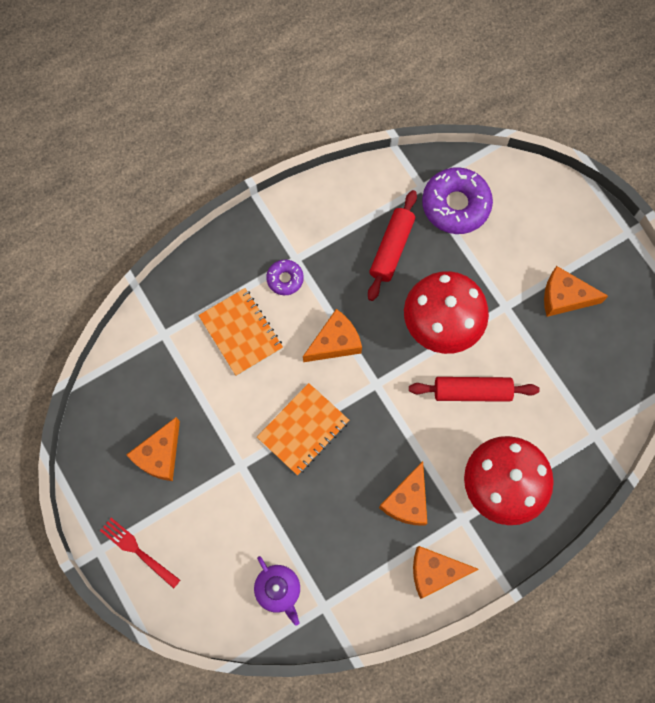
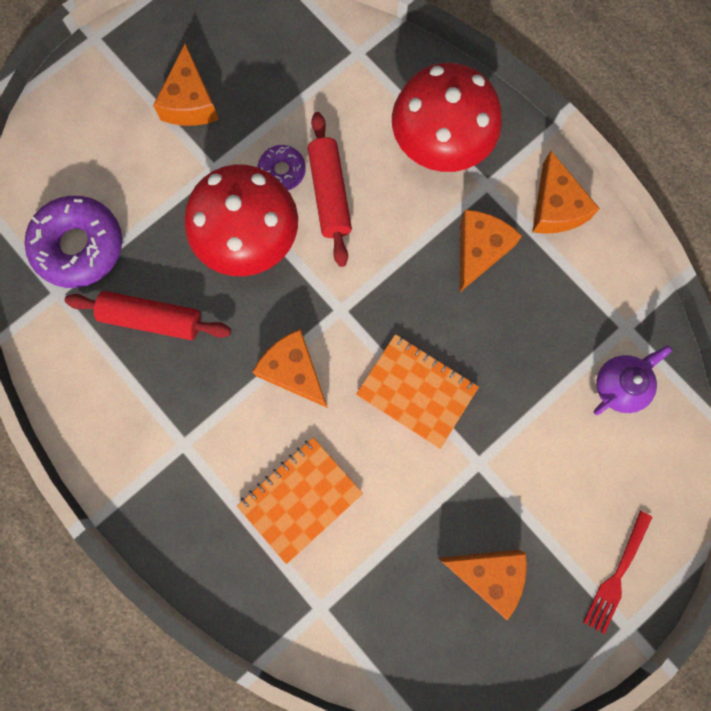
camera: 100 degrees left, 5 degrees up
(285, 279) = (215, 453): purple donut -> purple donut (282, 171)
(407, 500) = (479, 250): orange cheese -> orange cheese turned 75 degrees counterclockwise

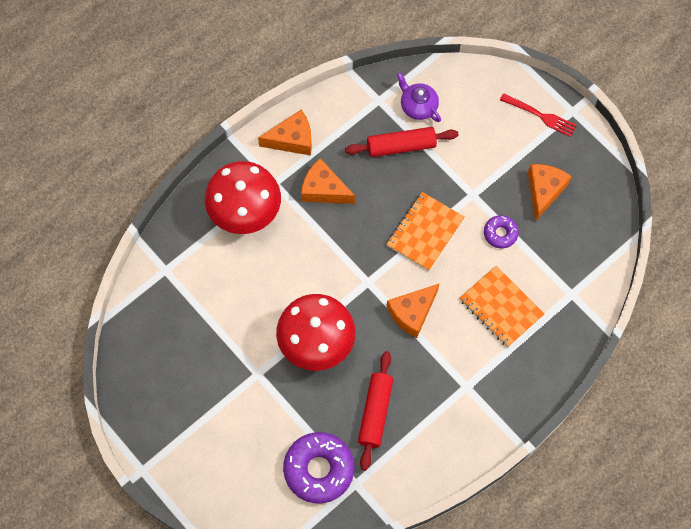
camera: 90 degrees left, 10 degrees down
(190, 102) = (201, 392): orange cheese -> none
(282, 171) = (261, 323): purple donut -> purple donut (500, 233)
(330, 194) = (279, 289): red rolling pin -> red rolling pin (401, 146)

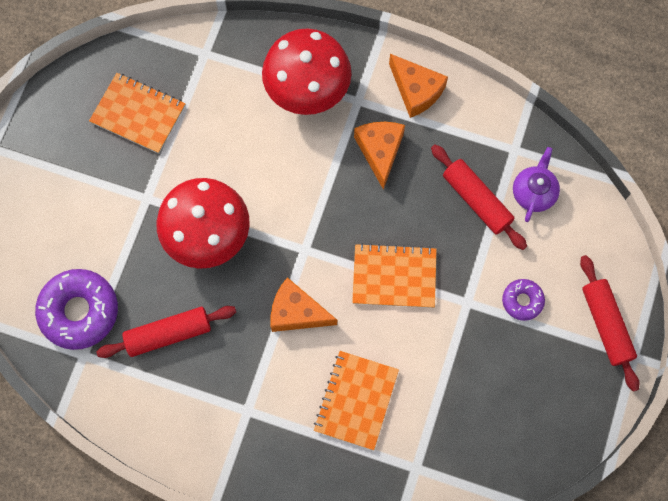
camera: 60 degrees right, 5 degrees up
(184, 345) = (138, 114): none -> orange notebook
(500, 233) = (440, 355): purple donut -> purple donut (522, 301)
(540, 115) = (606, 325): red fork -> red rolling pin
(544, 191) = (518, 376): orange cheese -> none

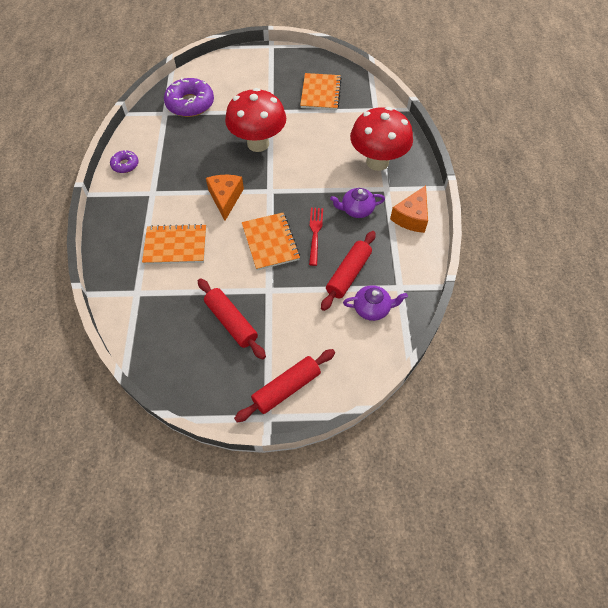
camera: 70 degrees right, 15 degrees down
(168, 334) = (190, 143): red rolling pin -> red rolling pin (231, 322)
(380, 151) = (356, 210): orange cheese -> purple teapot
(400, 216) = (315, 233): none -> red fork
(522, 301) = (283, 324): purple donut -> purple donut (125, 165)

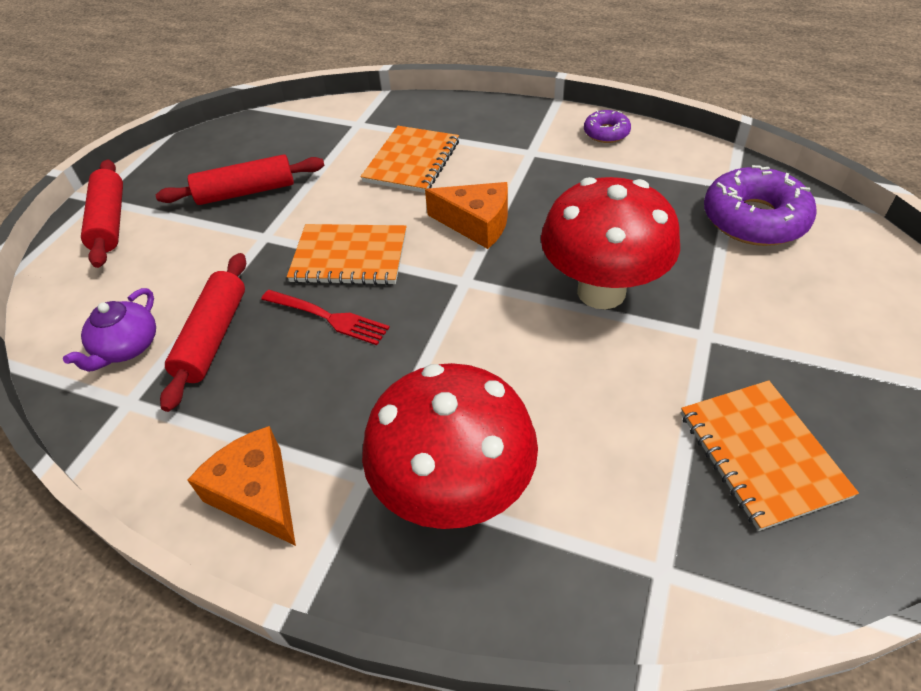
camera: 115 degrees right, 10 degrees down
(320, 93) = (761, 454): orange notebook -> orange notebook turned 45 degrees clockwise
(348, 274) = (213, 337): red rolling pin -> red rolling pin turned 45 degrees clockwise
(356, 210) = (340, 398): purple teapot -> none

